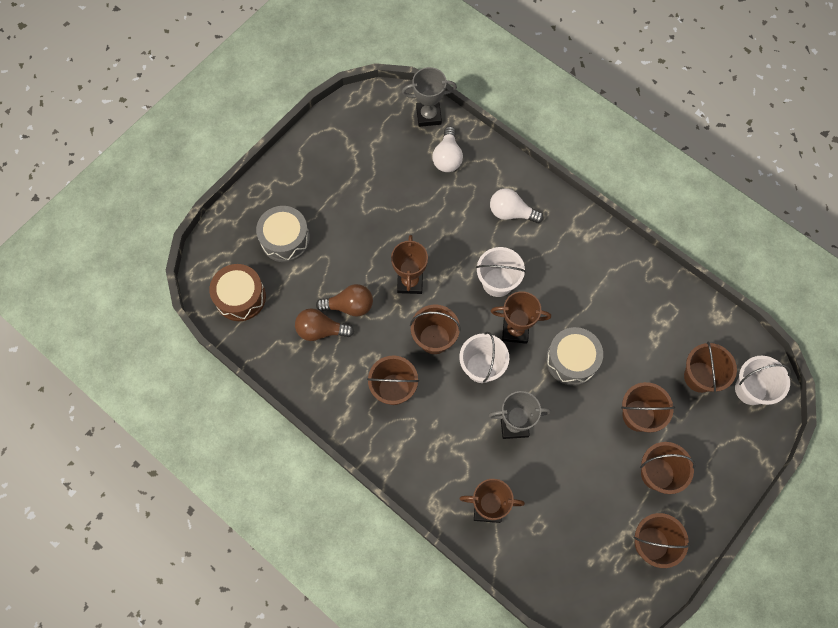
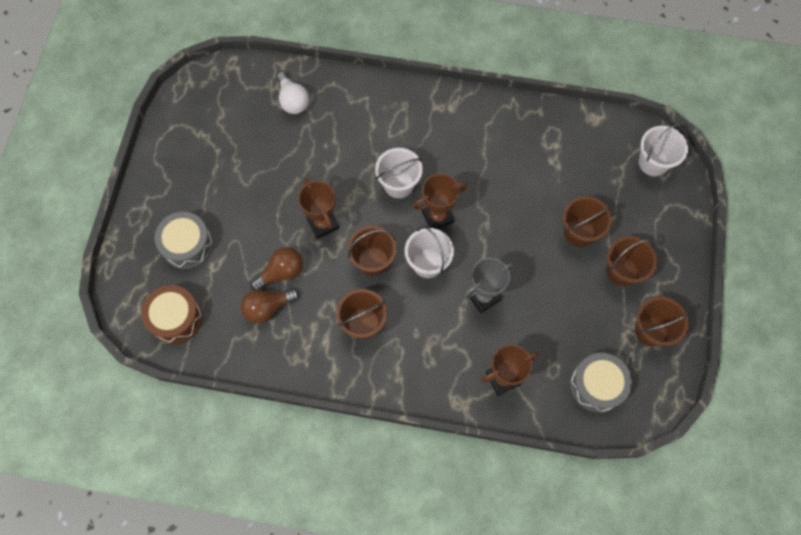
camera: 30 degrees left, 0 degrees up
(428, 115) = (255, 73): grey trophy -> none
(511, 213) = (376, 120): white light bulb -> none
(572, 360) = (499, 216): grey drum -> grey drum (596, 385)
(700, 377) = (608, 174): brown bucket -> none

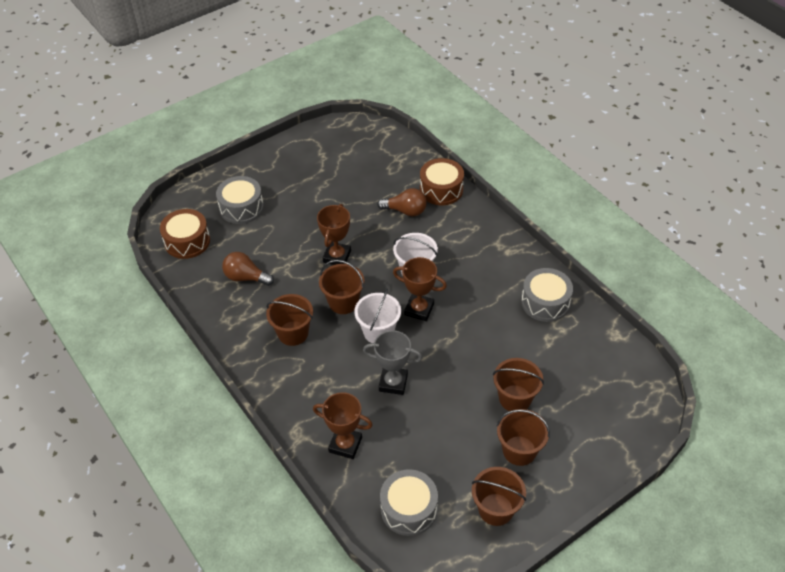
camera: 45 degrees right, 20 degrees down
(281, 272) = (278, 264): brown light bulb -> brown light bulb (405, 211)
(293, 100) = (402, 174): white light bulb -> none
(341, 90) = (441, 189): none -> brown drum
(521, 131) = (545, 302): none -> grey drum
(653, 162) = (632, 399): white bucket -> none

